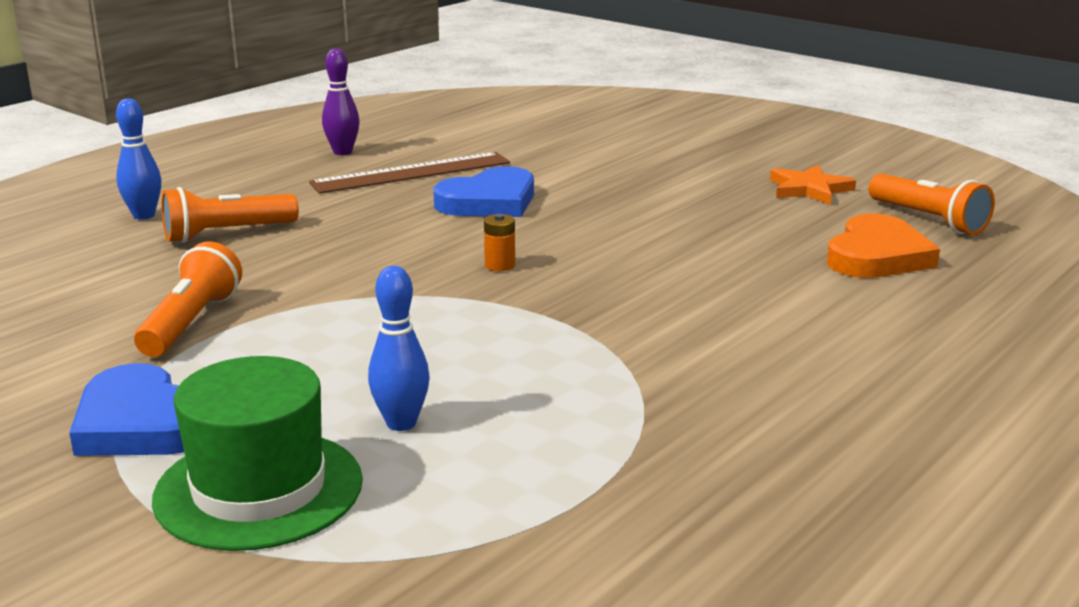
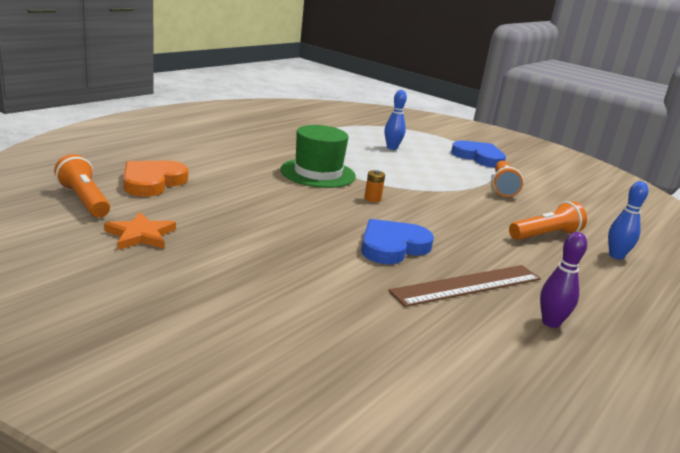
camera: 175 degrees right, 0 degrees up
(259, 489) = (426, 140): green hat -> green hat (318, 173)

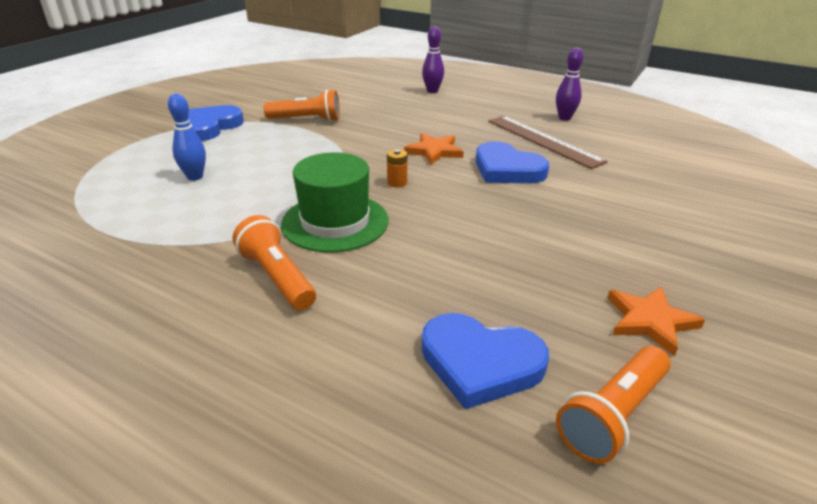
camera: 95 degrees left, 10 degrees up
(152, 182) = (480, 363): orange heart -> blue heart
(435, 223) = (434, 151): none -> orange star
(545, 235) = (417, 110): orange flashlight -> orange flashlight (277, 277)
(616, 256) = (432, 91): blue bowling pin -> purple bowling pin

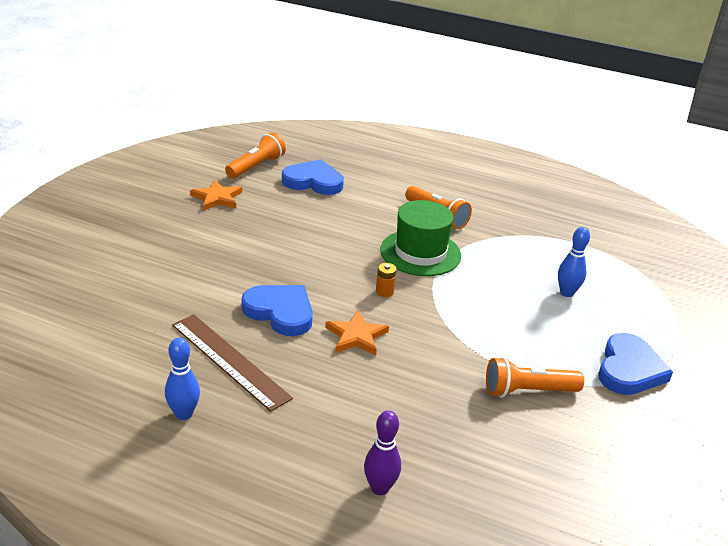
camera: 170 degrees right, 0 degrees up
(564, 118) = (184, 414): purple bowling pin -> blue bowling pin

